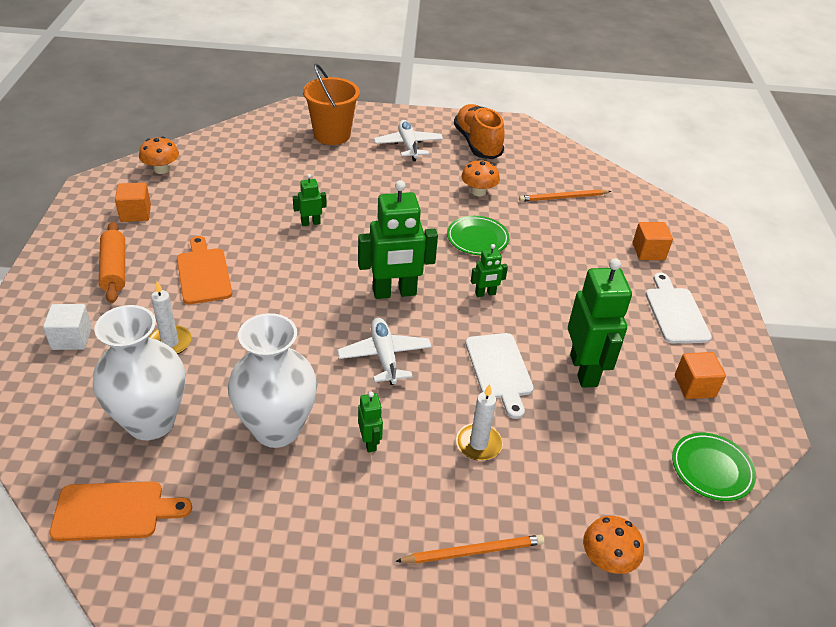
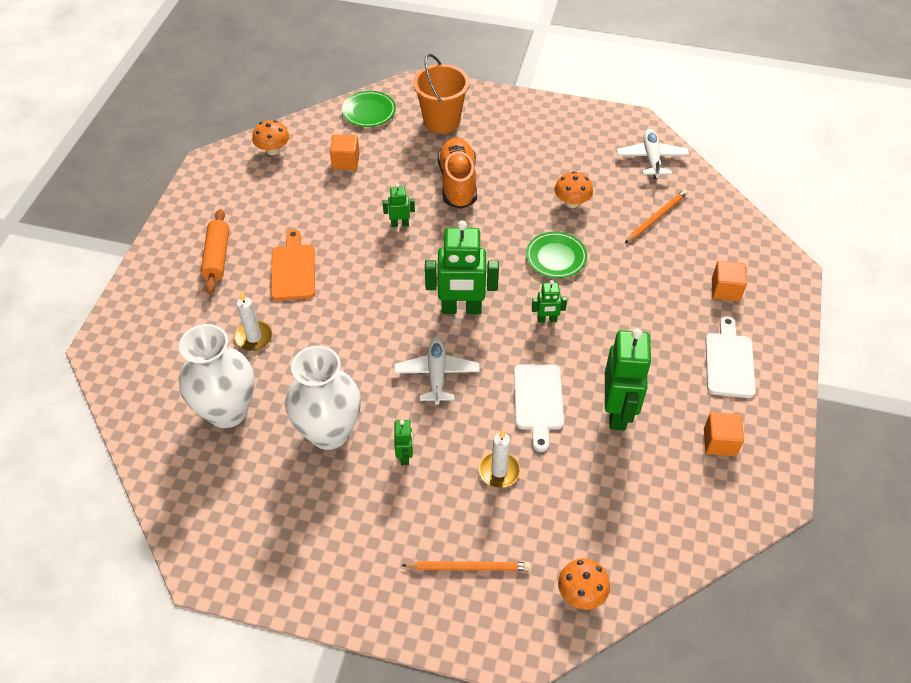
camera: 15 degrees right, 10 degrees up
(72, 338) = (174, 323): white cube -> none
(114, 511) = (188, 486): orange cutting board -> none
(135, 213) = (243, 198): orange cube -> orange cube (346, 161)
(408, 146) = (515, 140): white plane -> white plane (651, 158)
(477, 144) = (586, 143): orange shoe -> orange shoe (458, 183)
(563, 198) = (656, 217): orange pencil -> orange pencil turned 135 degrees clockwise
(711, 469) = (705, 526): green plate -> green plate (369, 112)

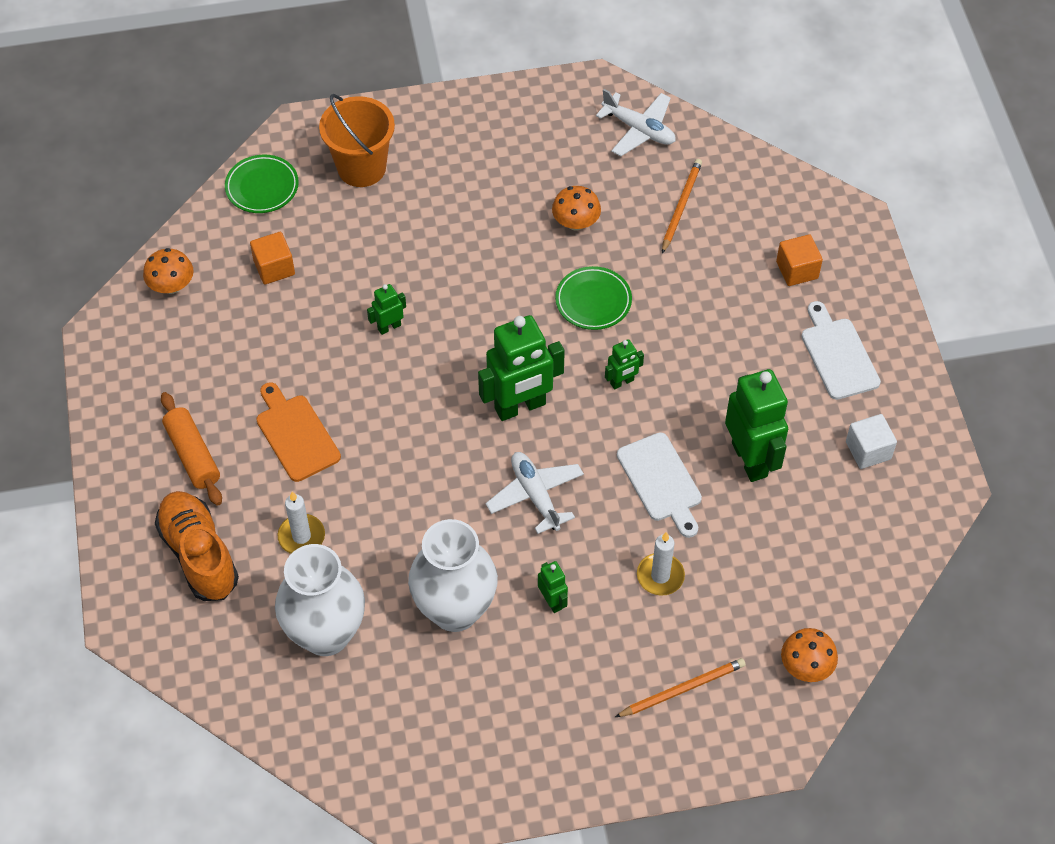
camera: 25 degrees left, 5 degrees up
(458, 183) = (428, 246): orange shoe -> orange shoe (199, 554)
(651, 158) = (639, 129): white plane -> white plane turned 150 degrees clockwise
(719, 442) = (868, 450): orange cube -> white cube

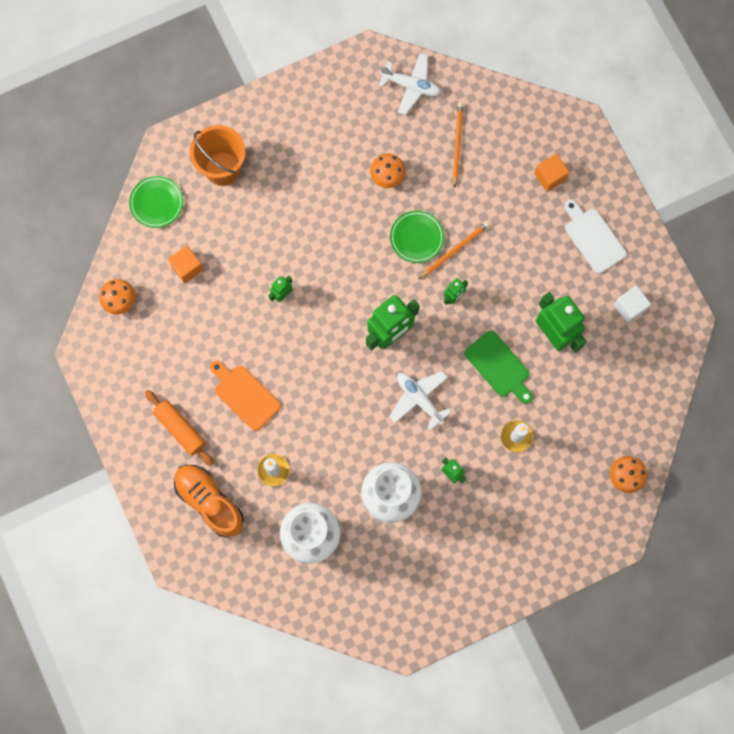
camera: 15 degrees left, 20 degrees up
(661, 481) = (499, 366): white cutting board -> green cutting board
(682, 689) = (551, 513): orange pencil -> orange pencil (455, 250)

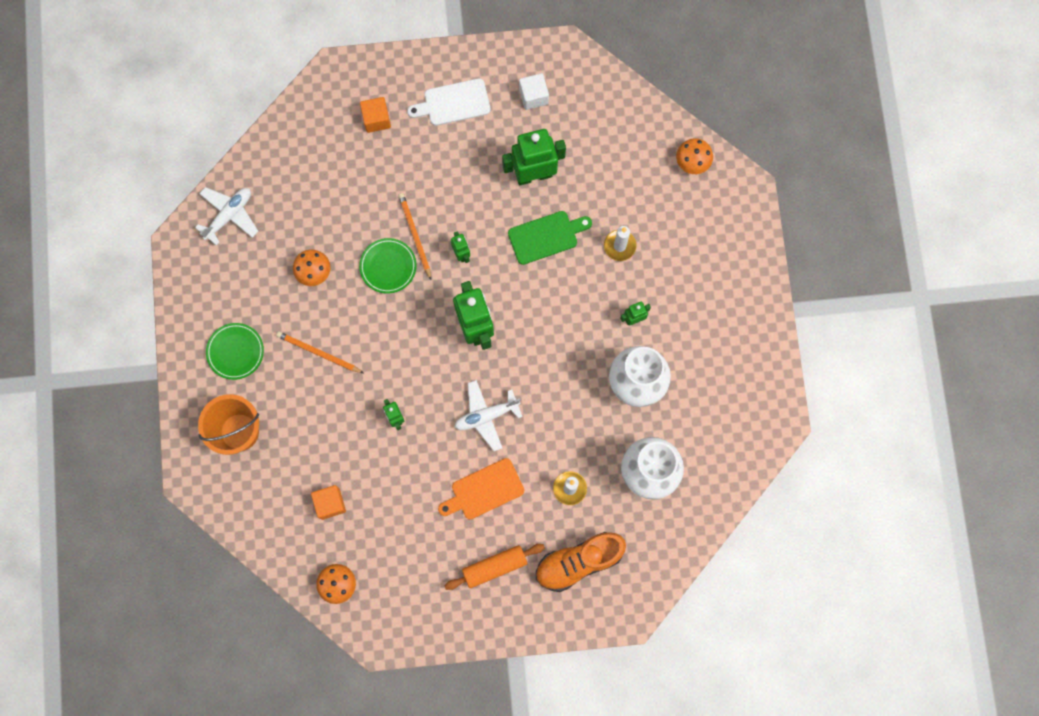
camera: 70 degrees left, 0 degrees up
(157, 203) = (249, 512): green plate -> green plate (235, 352)
(419, 399) = (550, 323): white plane -> white plane (486, 416)
(457, 144) = (308, 193): orange pencil -> orange pencil (318, 353)

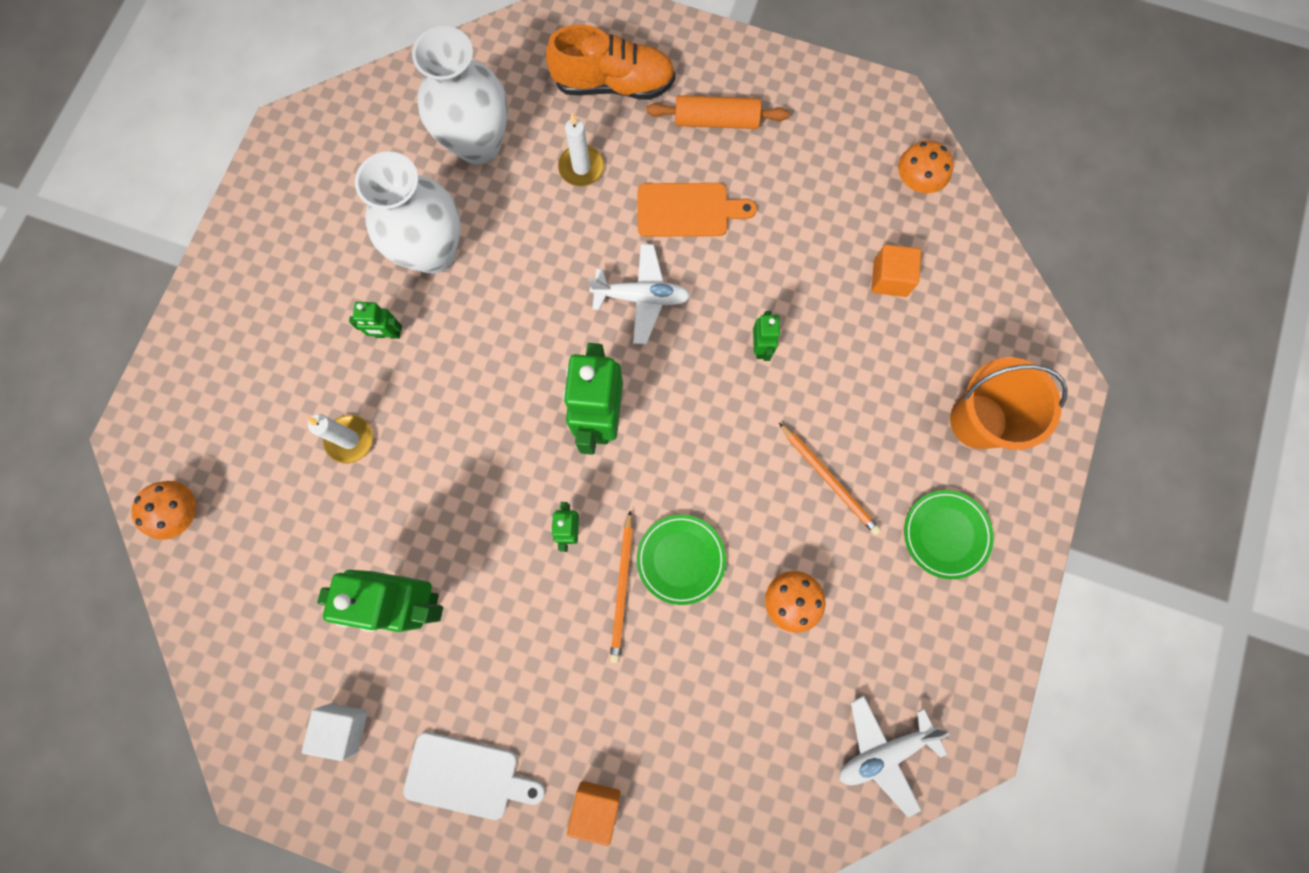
camera: 155 degrees left, 0 degrees up
(546, 236) = (441, 500): green cutting board -> none

